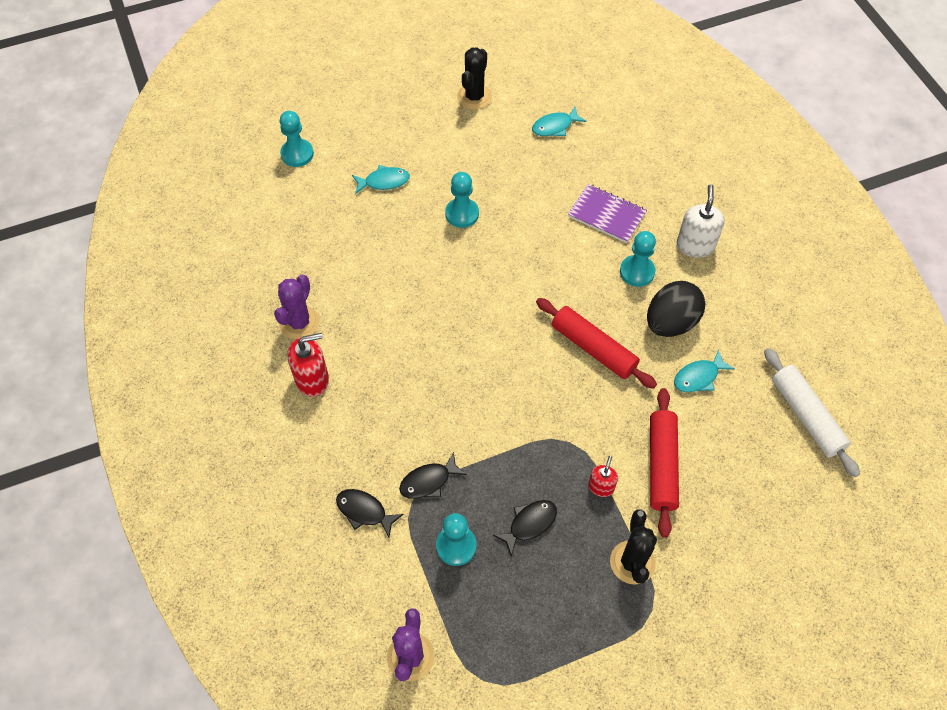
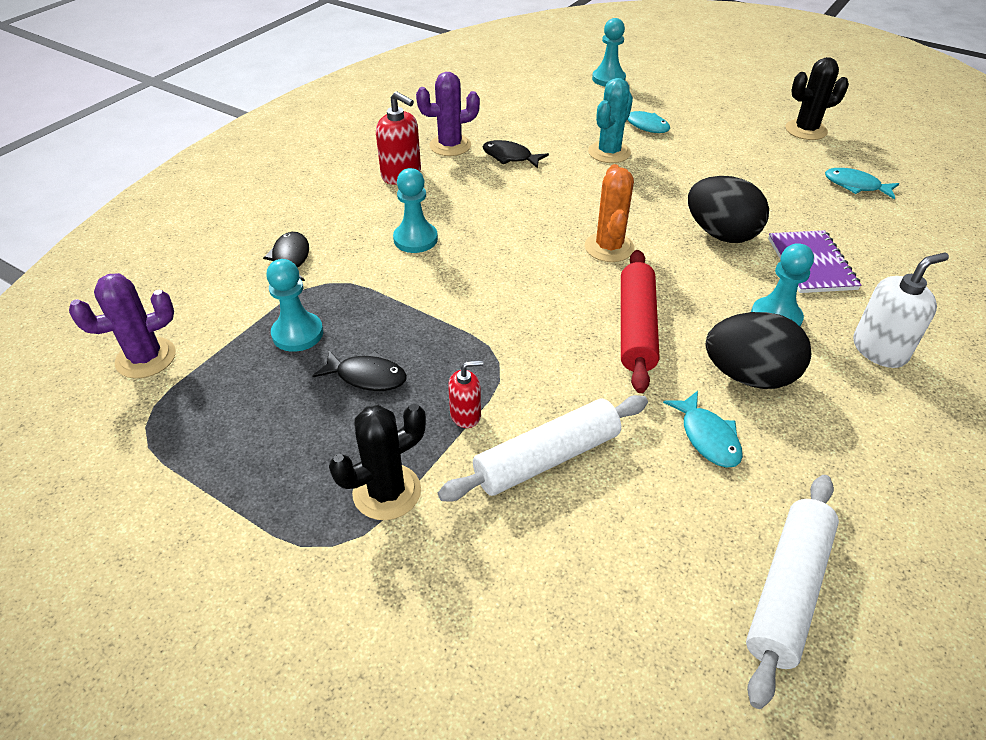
camera: 55 degrees right, 15 degrees down
(400, 228) = (609, 152): none -> turquoise cactus
(428, 481) = (357, 283): black fish -> black fish (510, 157)
(462, 214) = (673, 177): turquoise pawn -> turquoise pawn (415, 239)
(508, 307) = (609, 247): none -> orange cactus
(543, 237) = (721, 234): none -> black egg
(662, 465) = (547, 458): red rolling pin -> white rolling pin
(698, 377) = (707, 437): turquoise fish -> turquoise fish turned 135 degrees counterclockwise

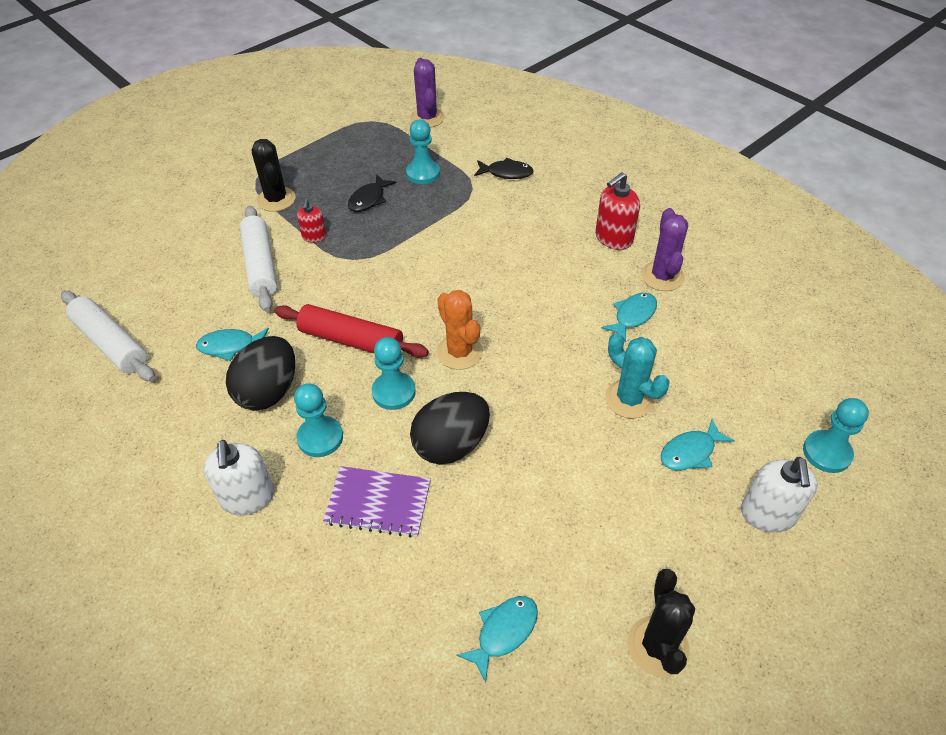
camera: 105 degrees right, 5 degrees up
(415, 239) = (511, 236): turquoise pawn -> turquoise pawn (393, 392)
(510, 157) = (633, 316): black fish -> turquoise fish
(609, 247) = (459, 352): orange cactus -> orange cactus turned 45 degrees clockwise
(676, 98) = (767, 514): none -> white soap dispenser

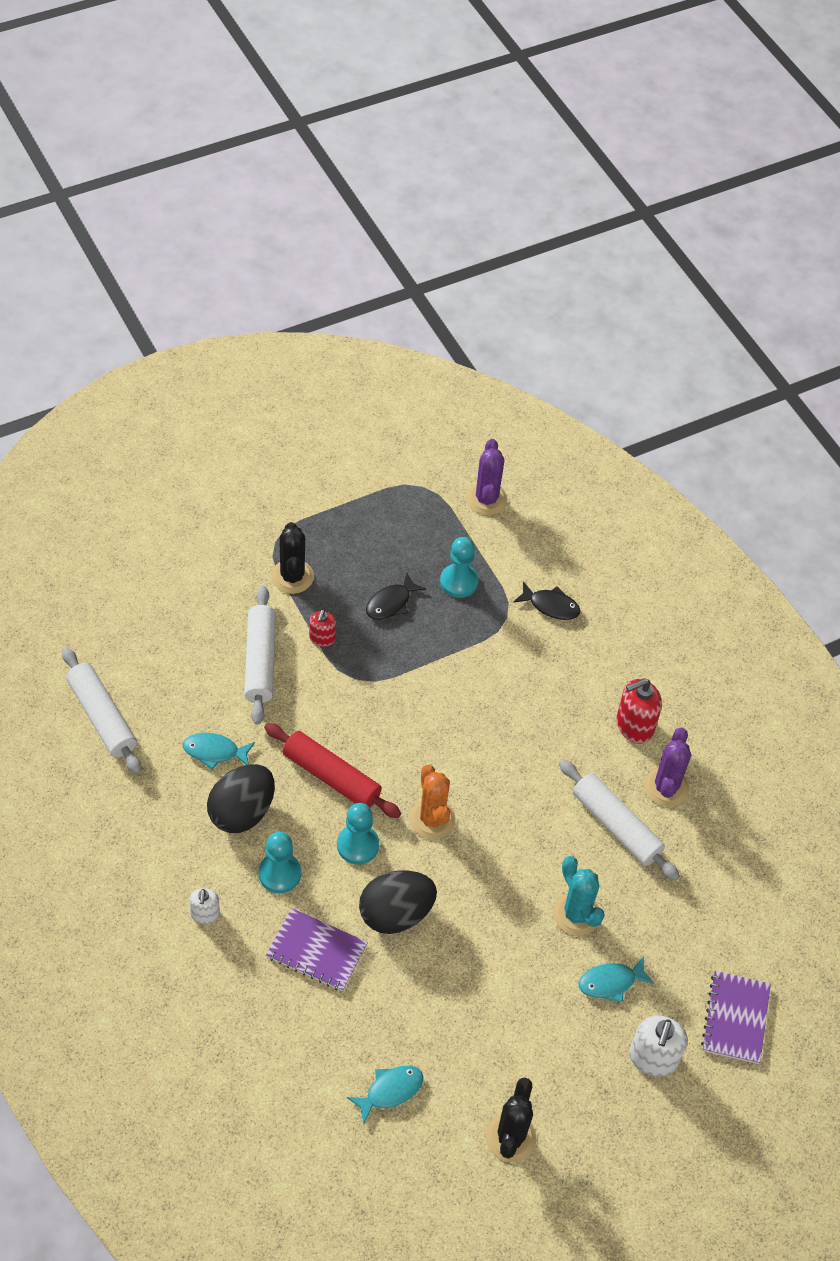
camera: 10 degrees right, 5 degrees up
(248, 498) = (205, 914): white soap dispenser -> white soap dispenser, size x0.60
(633, 316) = (616, 825): turquoise fish -> white rolling pin
(827, 453) = (735, 1018): turquoise pawn -> purple notebook

